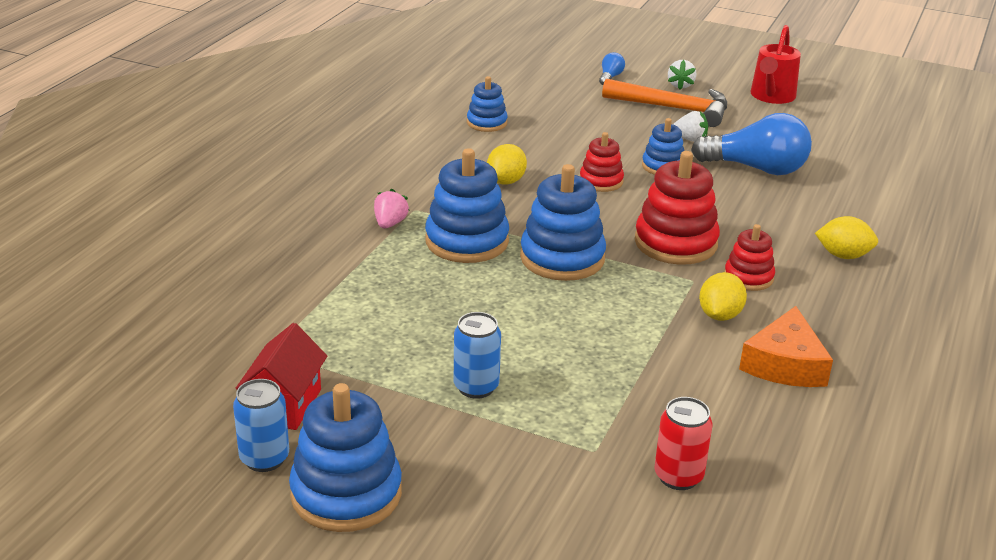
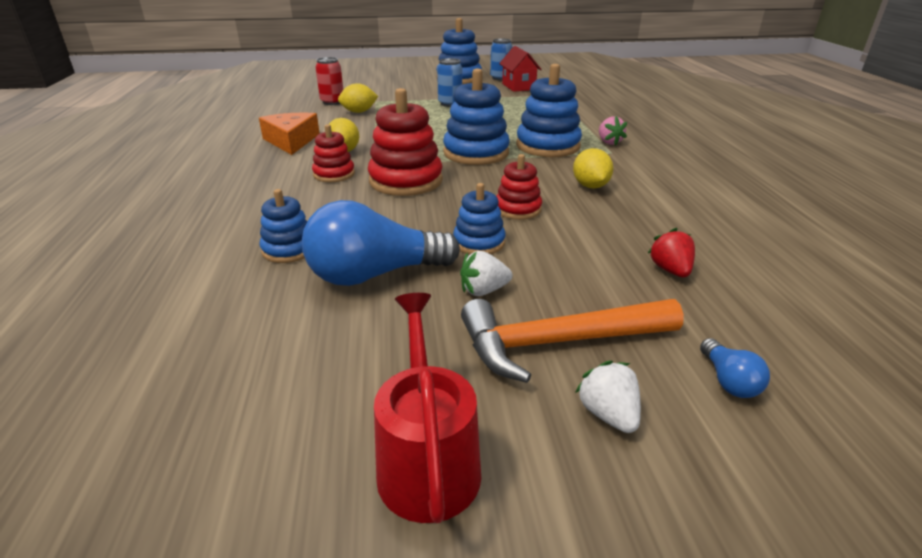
camera: 150 degrees right, 0 degrees up
(487, 123) = (708, 233): blue stacking toy -> blue stacking toy (289, 249)
(556, 114) = (670, 270): none -> red strawberry
(843, 255) = (254, 209): yellow lemon -> yellow lemon (359, 112)

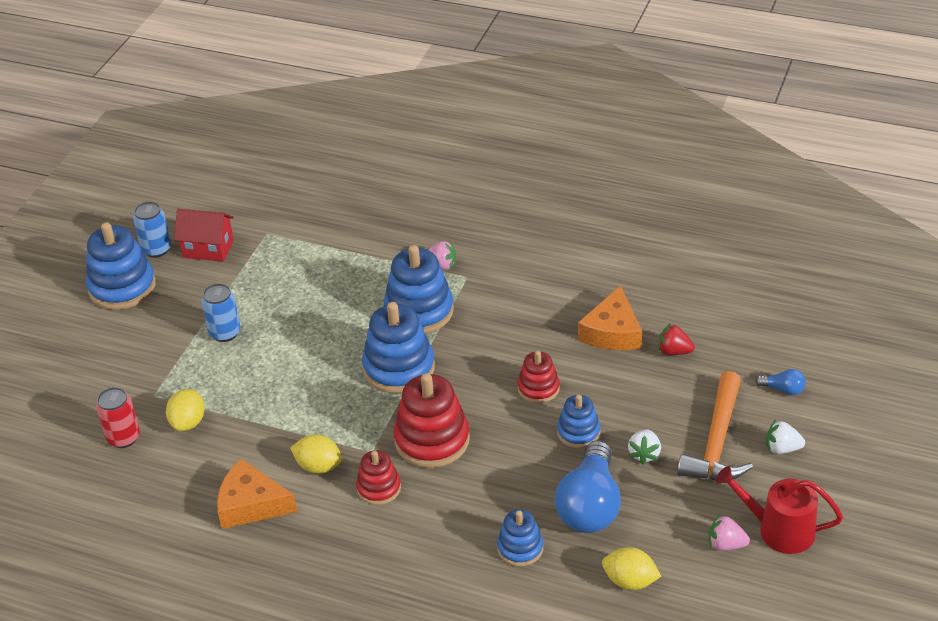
camera: 60 degrees left, 10 degrees up
(363, 404) = (725, 544): none -> pink strawberry
(590, 186) = (526, 326): yellow lemon -> yellow lemon (630, 581)
(644, 227) = (612, 332): none -> orange cheese

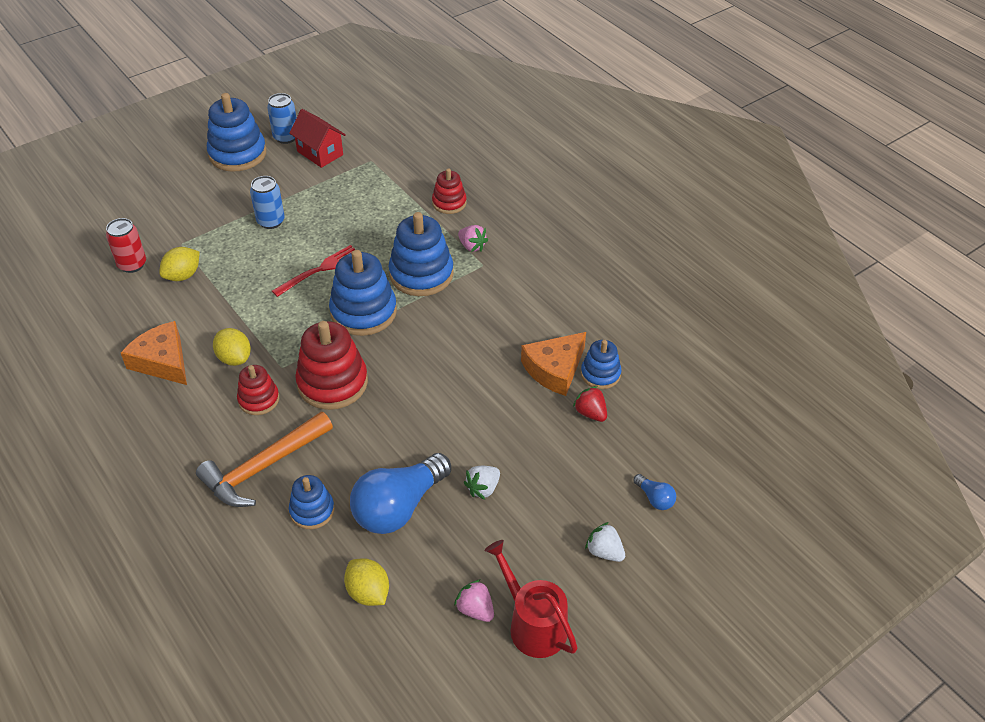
camera: 30 degrees right, 5 degrees up
(319, 353) = (319, 270): none -> red fork
(538, 388) = (451, 385): red stacking toy -> red stacking toy (449, 203)
(578, 432) = (448, 439): blue stacking toy -> blue stacking toy (600, 374)
(717, 441) = (554, 513): orange hammer -> orange hammer (263, 467)

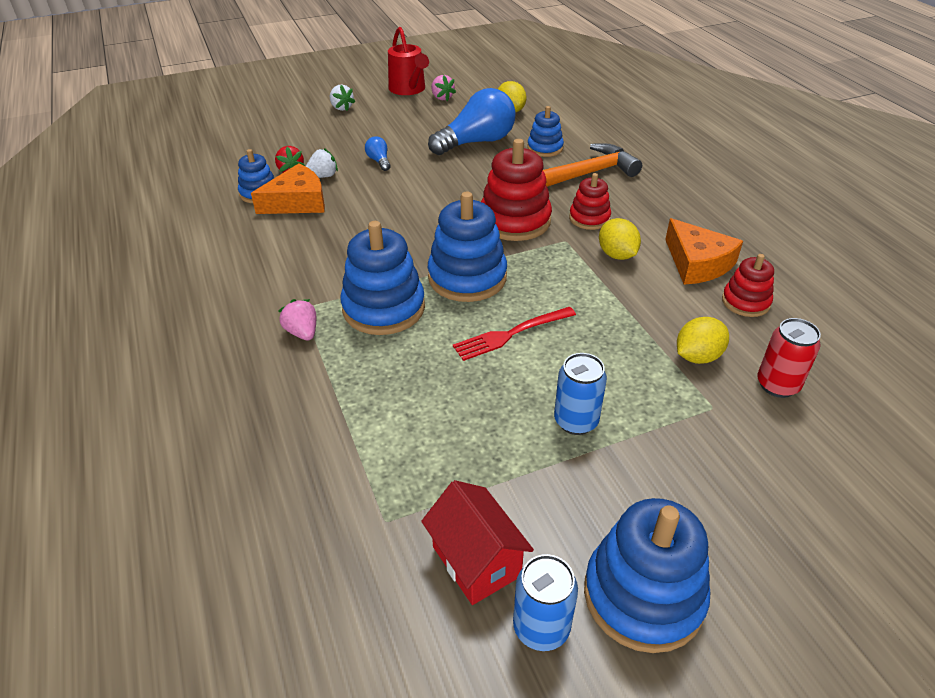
camera: 165 degrees left, 5 degrees down
(449, 203) = (296, 404): red stacking toy -> red stacking toy (745, 302)
(483, 488) = (407, 143): white strawberry -> white strawberry (323, 176)
(654, 498) = (285, 124): blue light bulb -> blue light bulb (379, 161)

